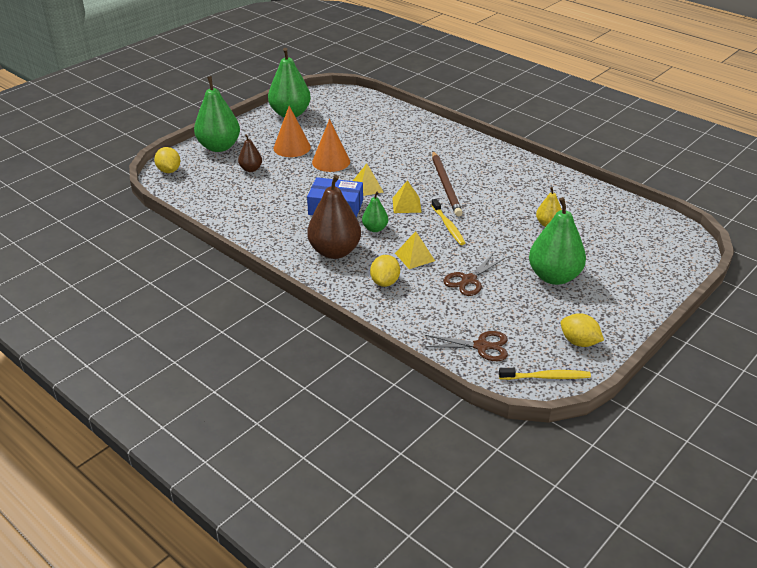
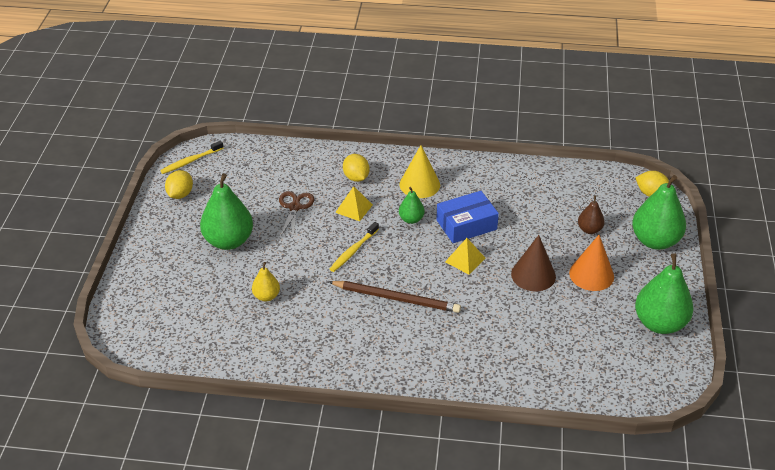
camera: 145 degrees right, 5 degrees up
(331, 161) = (533, 275): orange cone -> brown cone
(334, 251) = (419, 184): brown pear -> yellow cone
(406, 205) = (410, 257): yellow pyramid -> none
(445, 185) = (396, 298): brown pencil -> brown pencil turned 150 degrees clockwise
(448, 226) = (353, 251): yellow toothbrush -> yellow toothbrush turned 90 degrees counterclockwise
(481, 346) = (248, 162): brown scissors -> none
(579, 342) = (180, 194): yellow lemon -> yellow lemon turned 75 degrees counterclockwise

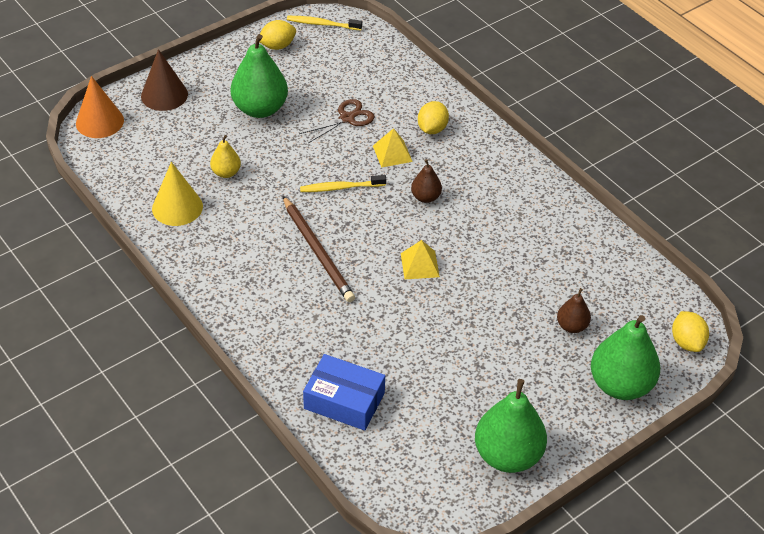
camera: 45 degrees right, 5 degrees up
(411, 219) = (425, 197): green pear -> brown pear
(419, 184) = (477, 173): yellow cone -> yellow cone (177, 207)
(466, 225) = (466, 237): blue box -> blue box (344, 400)
(533, 275) = (458, 323): brown cone -> brown cone (164, 95)
(591, 274) = (511, 364): orange cone -> orange cone (99, 121)

